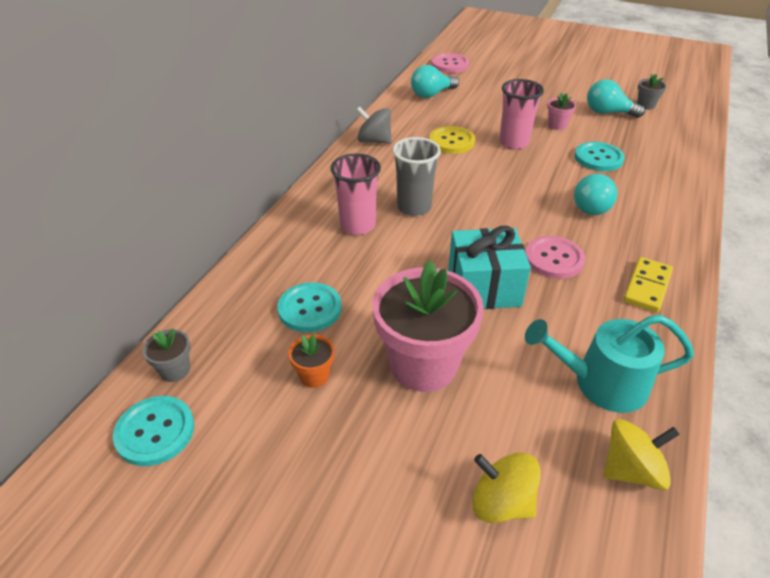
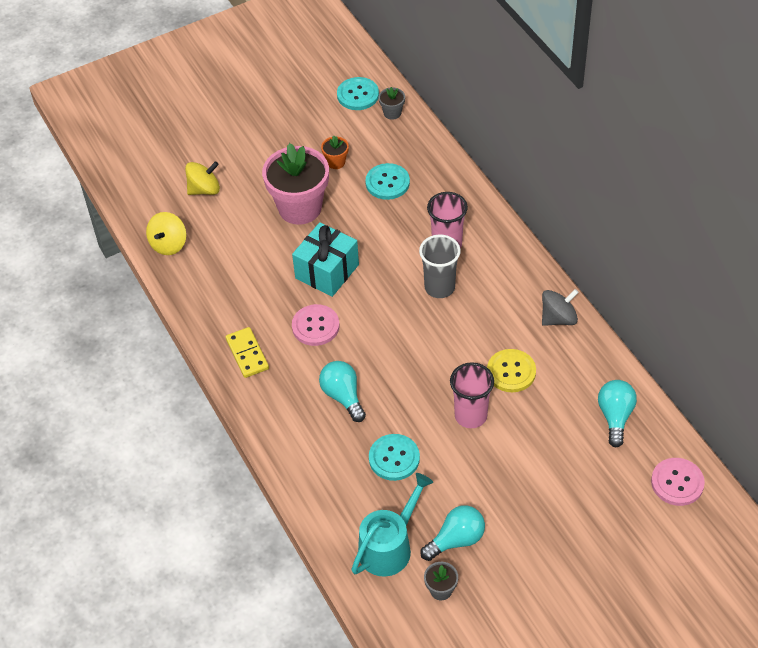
camera: 130 degrees right, 10 degrees up
(557, 125) = (470, 474): pink flower pot -> none
(602, 383) = (215, 272): turquoise watering can -> turquoise watering can (389, 546)

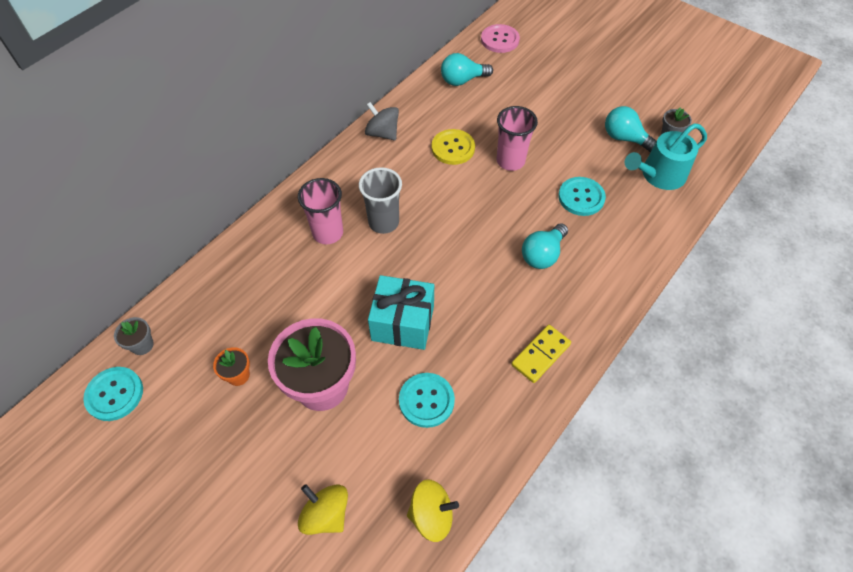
camera: 115 degrees left, 5 degrees up
(315, 326) = (476, 306): pink button -> none
(387, 183) = (257, 311): turquoise button -> turquoise button (426, 400)
(389, 546) = (659, 175): turquoise watering can -> turquoise watering can turned 45 degrees counterclockwise

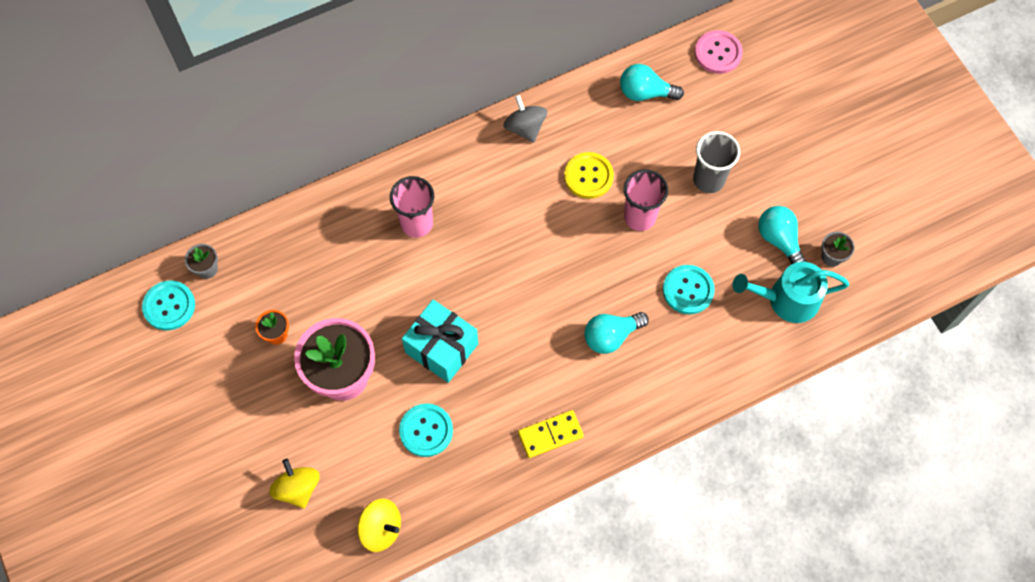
camera: 25 degrees right, 10 degrees up
(383, 222) = (475, 234): grey cup -> grey cup (708, 179)

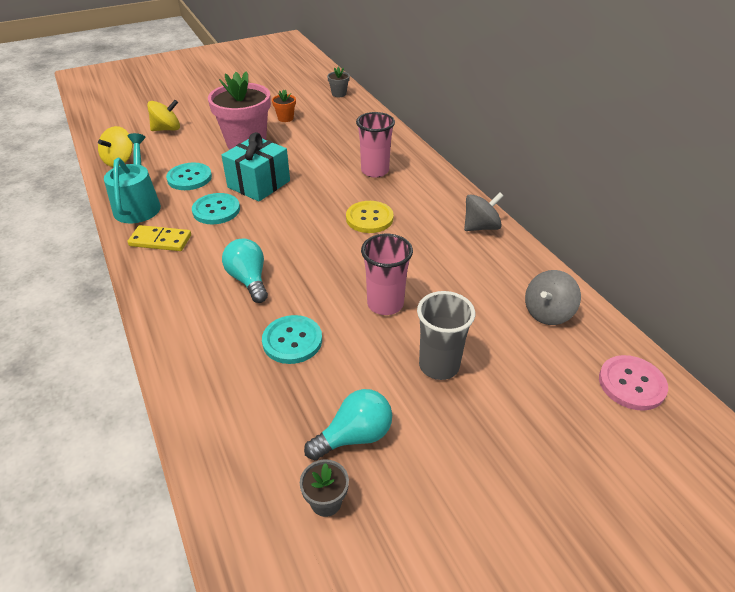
camera: 90 degrees right, 25 degrees down
(169, 306) = (313, 84): turquoise button -> turquoise button (216, 210)
(550, 434) = (160, 240): yellow domino -> yellow domino turned 60 degrees counterclockwise
(588, 176) = (431, 267): yellow button -> yellow button (369, 218)
(645, 93) = (547, 313): turquoise light bulb -> grey spinning top
(787, 299) = (266, 440): turquoise watering can -> turquoise watering can (138, 205)

